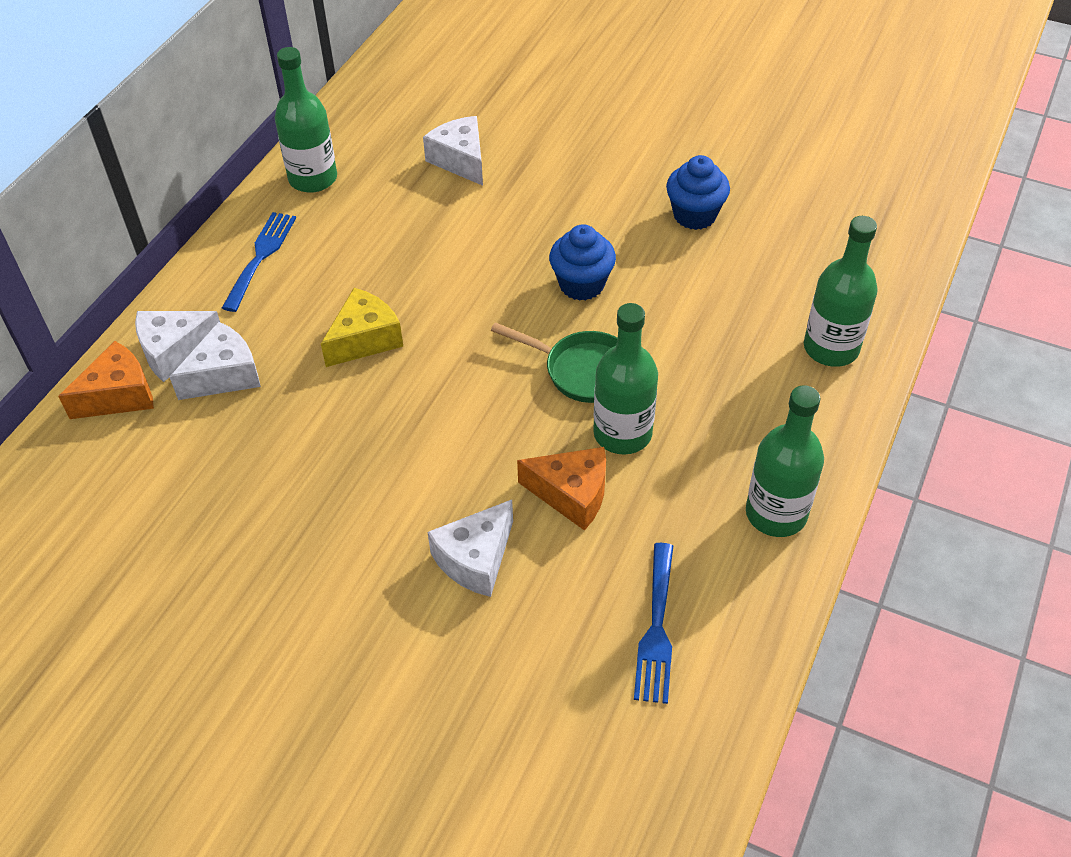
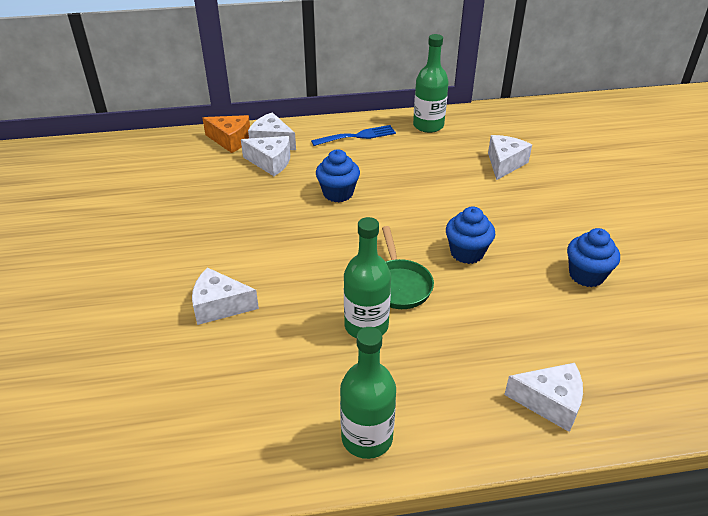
camera: 55 degrees right, 10 degrees down
(365, 339) = (338, 193): yellow cheese -> blue cupcake
(572, 494) = (298, 325): orange cheese -> none
(656, 629) = (222, 414): blue fork -> none
(831, 348) = (550, 402): green bottle -> white cheese

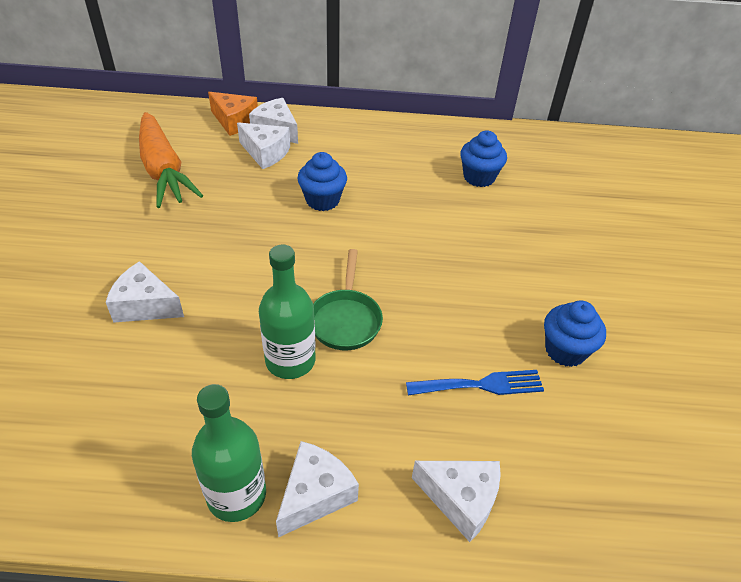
camera: 10 degrees right, 5 degrees up
(184, 192) = (163, 170): none -> orange carrot
(357, 136) = (370, 139): blue fork -> blue fork (481, 385)
(428, 125) = (452, 139): green bottle -> none
(467, 253) = (437, 296): blue cupcake -> blue cupcake (479, 177)
(504, 164) = (521, 198): white cheese -> white cheese (315, 495)

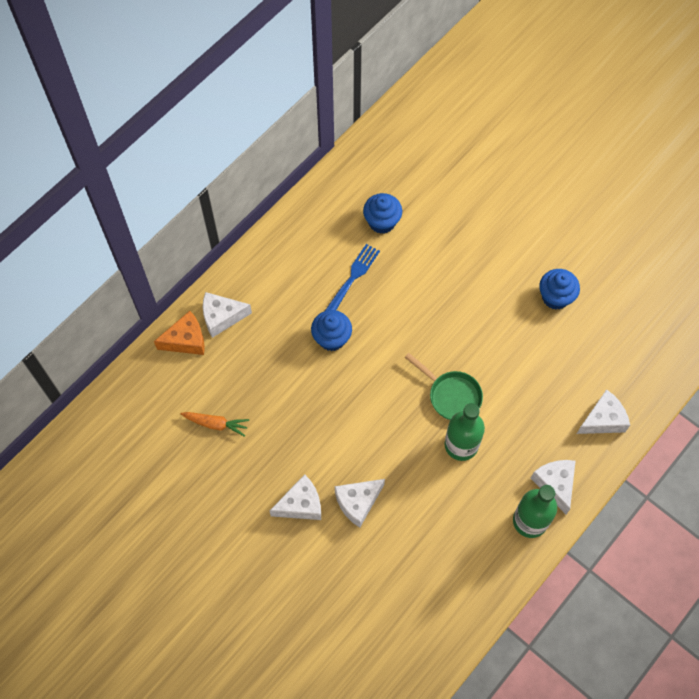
camera: 50 degrees left, 20 degrees up
(163, 170) = (216, 424): orange carrot -> orange carrot, size x0.48
(265, 153) = (247, 342): white cheese -> white cheese (301, 504)
(481, 385) = (547, 358): blue fork -> blue fork (353, 277)

